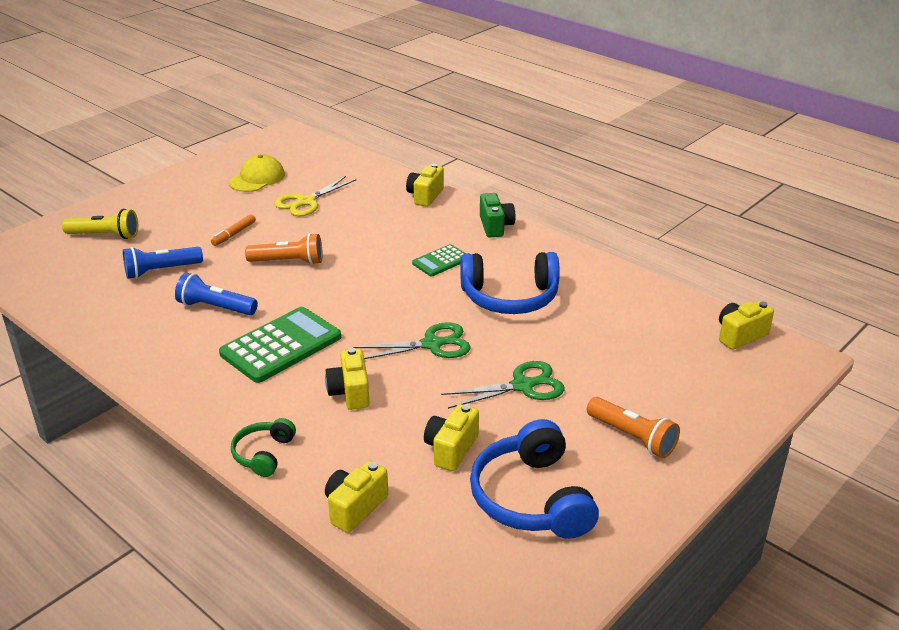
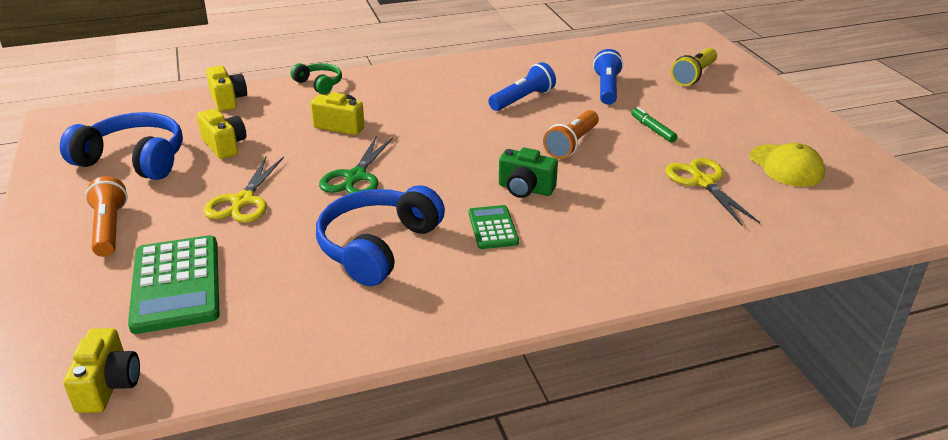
camera: 120 degrees right, 0 degrees up
(234, 234) = (652, 129): orange marker -> green marker
(281, 345) = (436, 113): green calculator -> green calculator (176, 284)
(425, 196) = (666, 269): yellow camera -> none
(495, 226) = (539, 297): green camera -> green camera (525, 189)
(523, 386) = (243, 201): green scissors -> yellow scissors
(632, 437) = (109, 229): orange flashlight -> orange flashlight turned 90 degrees clockwise

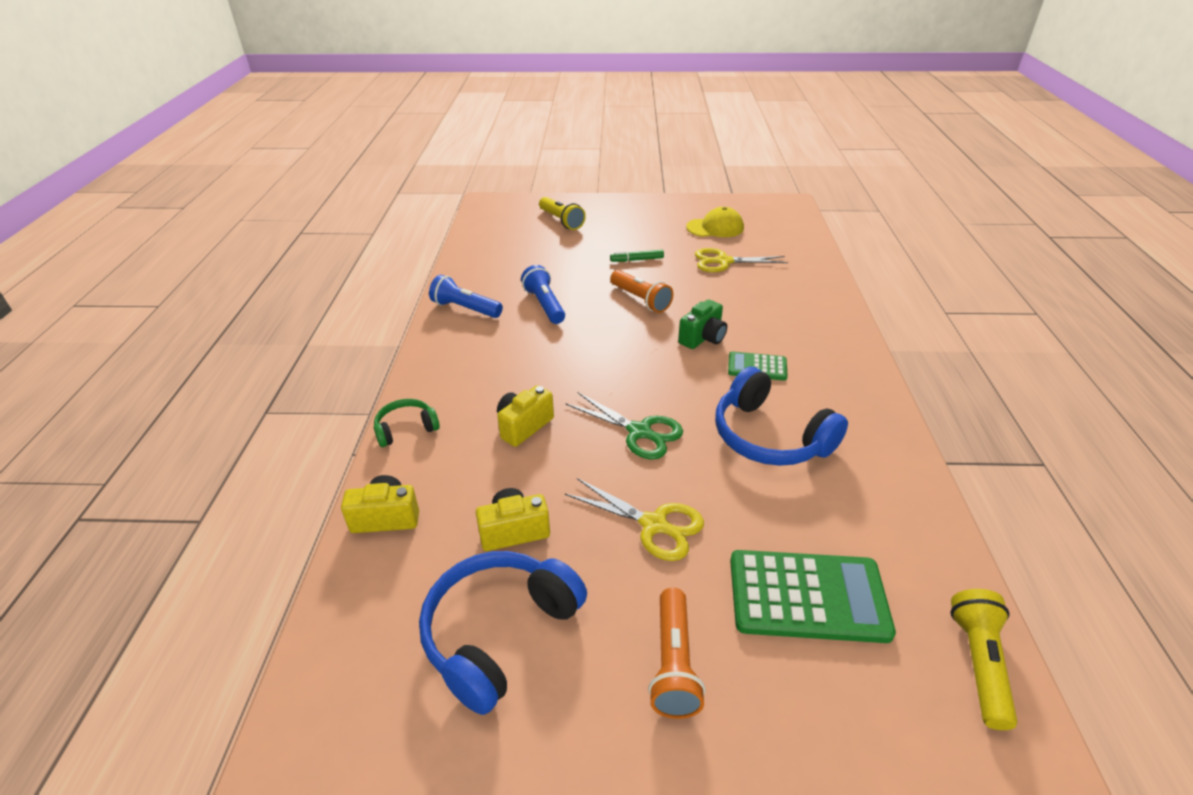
camera: 70 degrees left, 5 degrees up
(109, 229) = (673, 664): orange flashlight -> orange flashlight turned 90 degrees counterclockwise
(109, 386) = (979, 663): yellow camera -> yellow flashlight
(607, 88) = (554, 261): blue flashlight -> blue flashlight (465, 309)

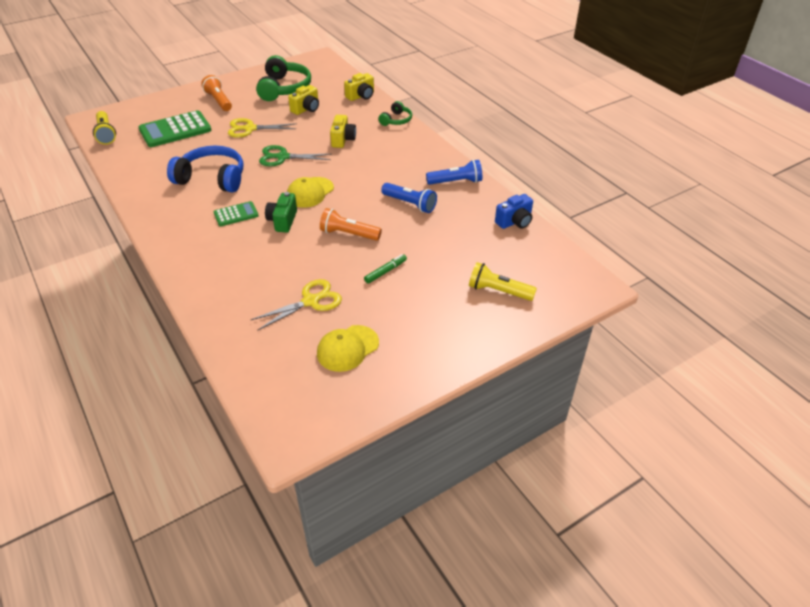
camera: 145 degrees right, 5 degrees up
(472, 256) = (514, 222): none -> blue camera
(499, 632) = (284, 88): blue headphones -> green headphones
(644, 360) = (310, 192): none -> yellow cap

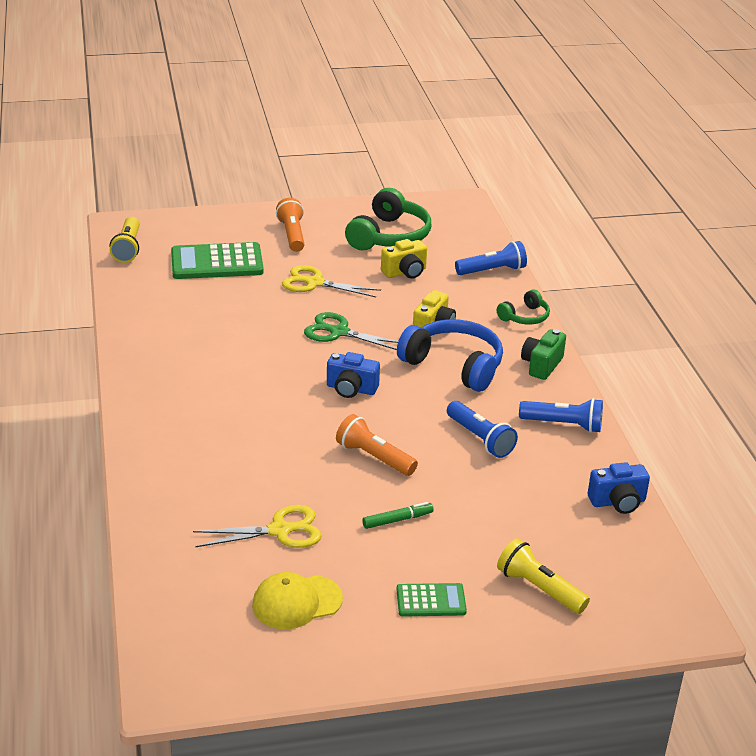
camera: 20 degrees right, 10 degrees down
(212, 178) = (233, 339): blue headphones -> blue headphones (454, 365)
(236, 214) = (240, 394): green calculator -> green calculator (431, 601)
(283, 221) = (296, 418): green camera -> green camera (541, 365)
(310, 192) = (351, 389): yellow cap -> blue camera
(361, 96) = (492, 271): yellow camera -> blue flashlight

